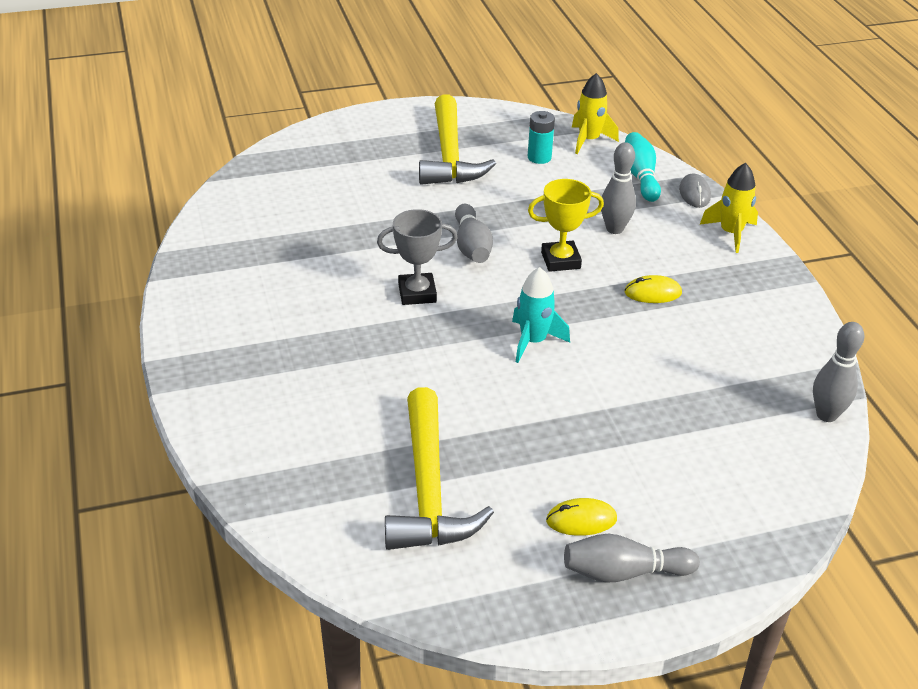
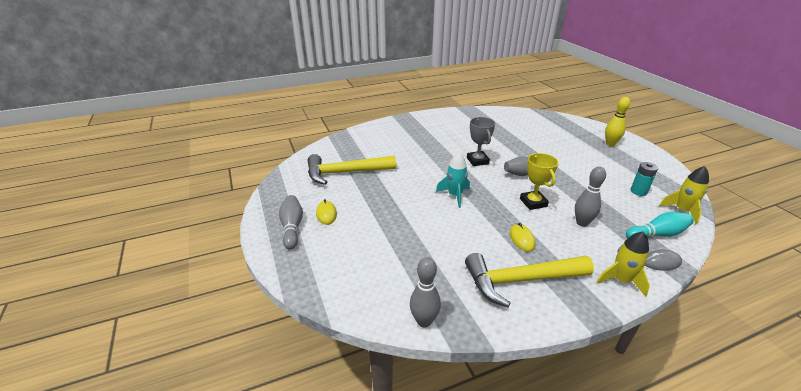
camera: 85 degrees right, 5 degrees down
(391, 136) = (610, 144): none -> yellow bowling pin
(450, 155) = (609, 161): yellow hammer -> yellow hammer (521, 280)

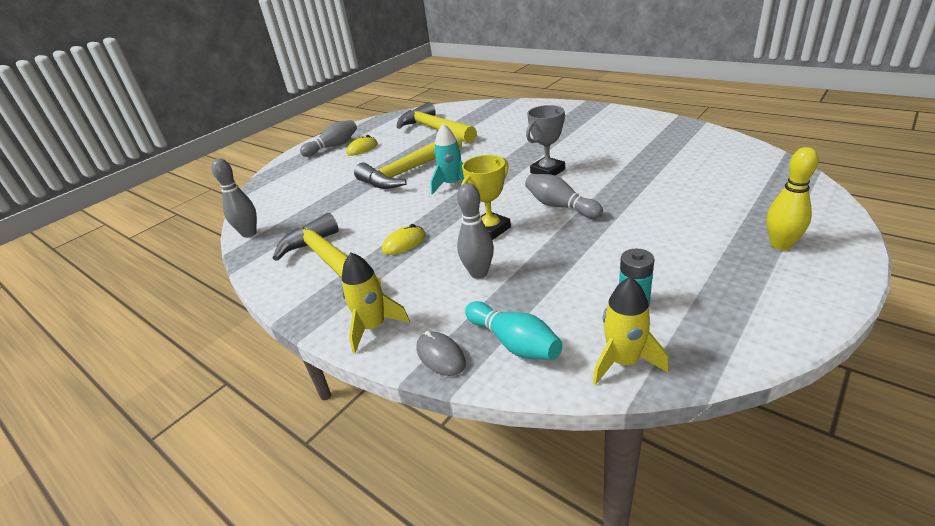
camera: 65 degrees right, 0 degrees up
(408, 205) = (409, 171): none -> yellow hammer

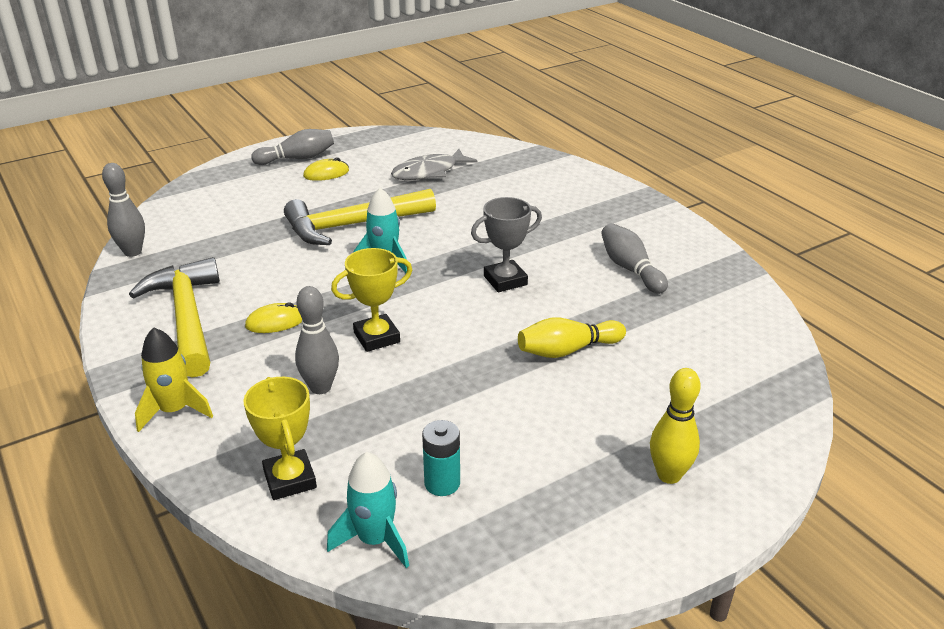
camera: 15 degrees right, 0 degrees up
(435, 129) = (429, 172): yellow hammer -> grey fish
(440, 356) = (212, 466): grey mouse -> none
(514, 343) = (290, 479): turquoise bowling pin -> yellow trophy
(560, 206) = (476, 334): grey bowling pin -> grey bowling pin (630, 269)
(623, 362) = (375, 540): yellow rocket -> turquoise rocket
(631, 196) = (567, 350): none -> yellow bowling pin

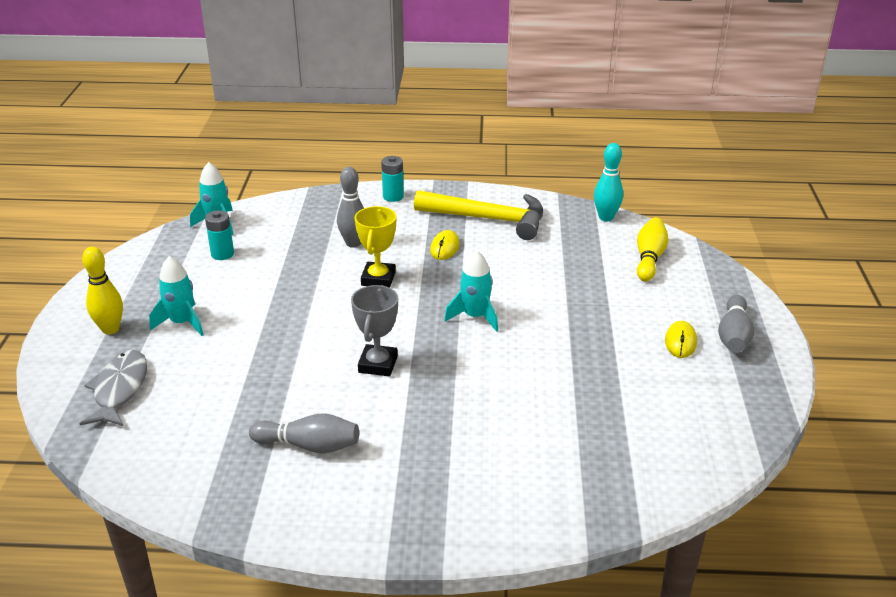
camera: 125 degrees right, 0 degrees up
(133, 252) = (606, 217): grey bowling pin -> turquoise bowling pin
(174, 410) = (393, 196): yellow rocket -> turquoise battery
(290, 479) = (291, 214): yellow trophy -> none
(353, 225) = (554, 322): yellow hammer -> none
(429, 172) = (630, 409): grey fish -> grey fish (119, 389)
(567, 350) = (259, 350): yellow bowling pin -> yellow bowling pin (649, 258)
(593, 427) = (182, 323): none -> turquoise rocket

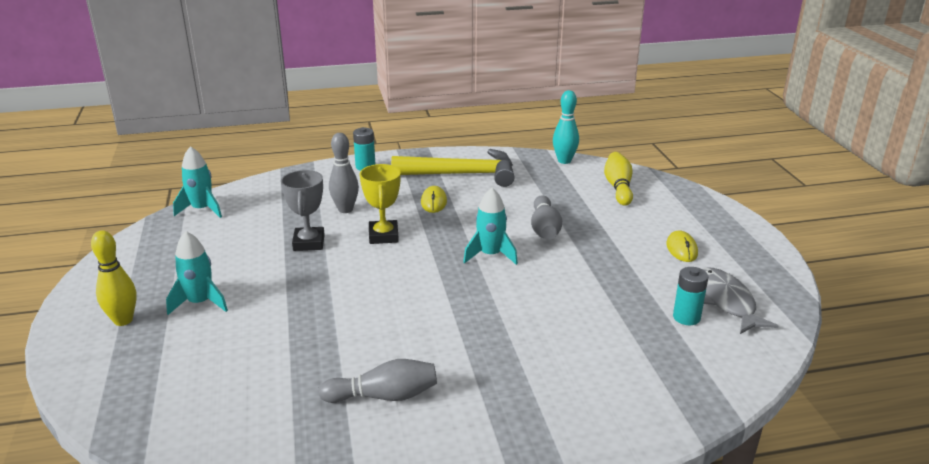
camera: 15 degrees left, 5 degrees down
(119, 389) = (155, 376): grey fish -> grey fish (726, 301)
(222, 254) = (217, 235): turquoise battery -> turquoise battery (686, 317)
(378, 364) = (418, 310): grey trophy -> grey trophy (309, 243)
(733, 336) = (722, 238): grey bowling pin -> grey bowling pin (544, 229)

